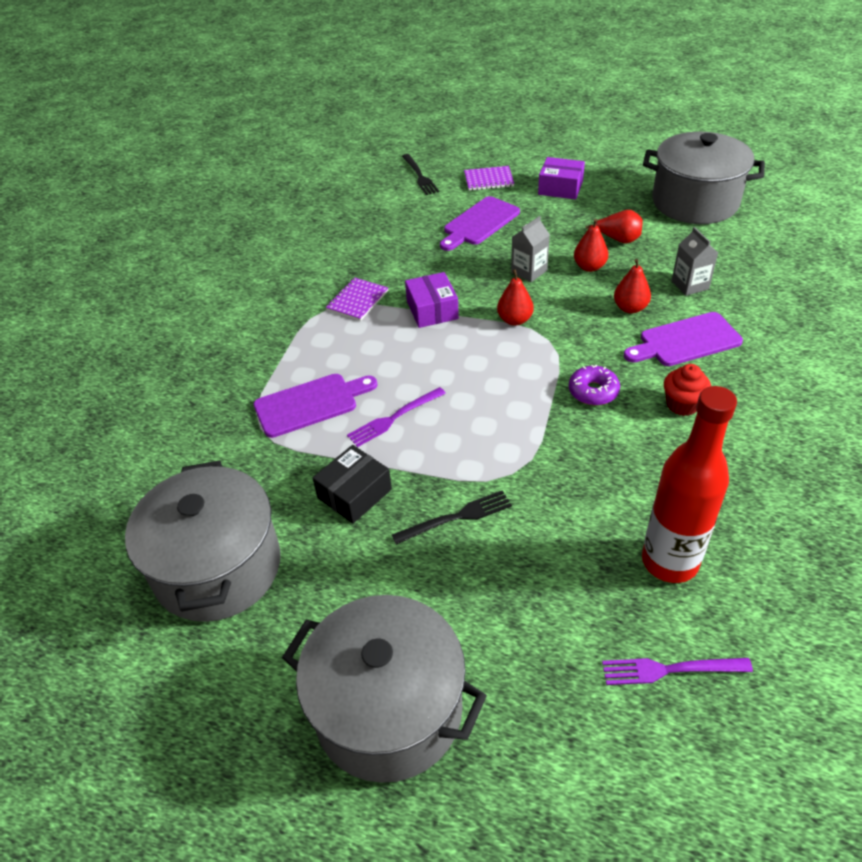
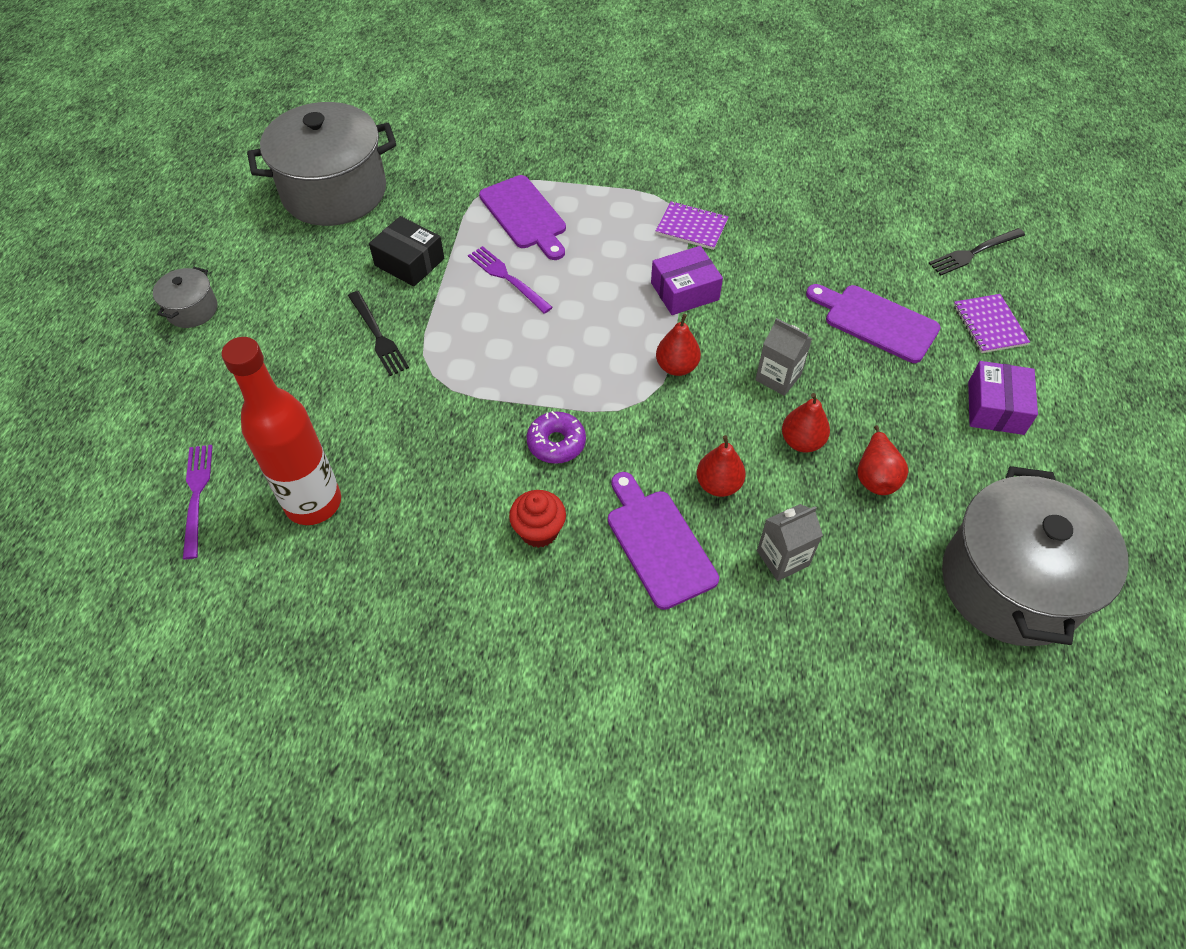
camera: 80 degrees right, 10 degrees up
(388, 710) = (192, 310): grey pot -> grey pot, size x0.44

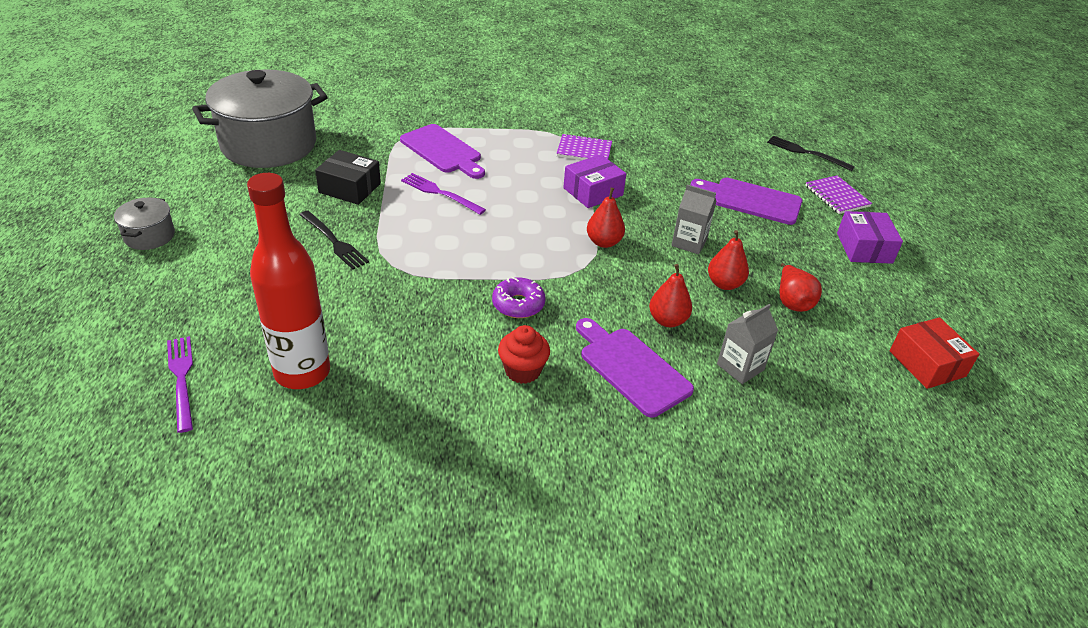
camera: 15 degrees left, 15 degrees down
(973, 253) = (806, 153): black fork -> black fork turned 75 degrees clockwise
(1010, 583) = (927, 364): grey pot -> red box

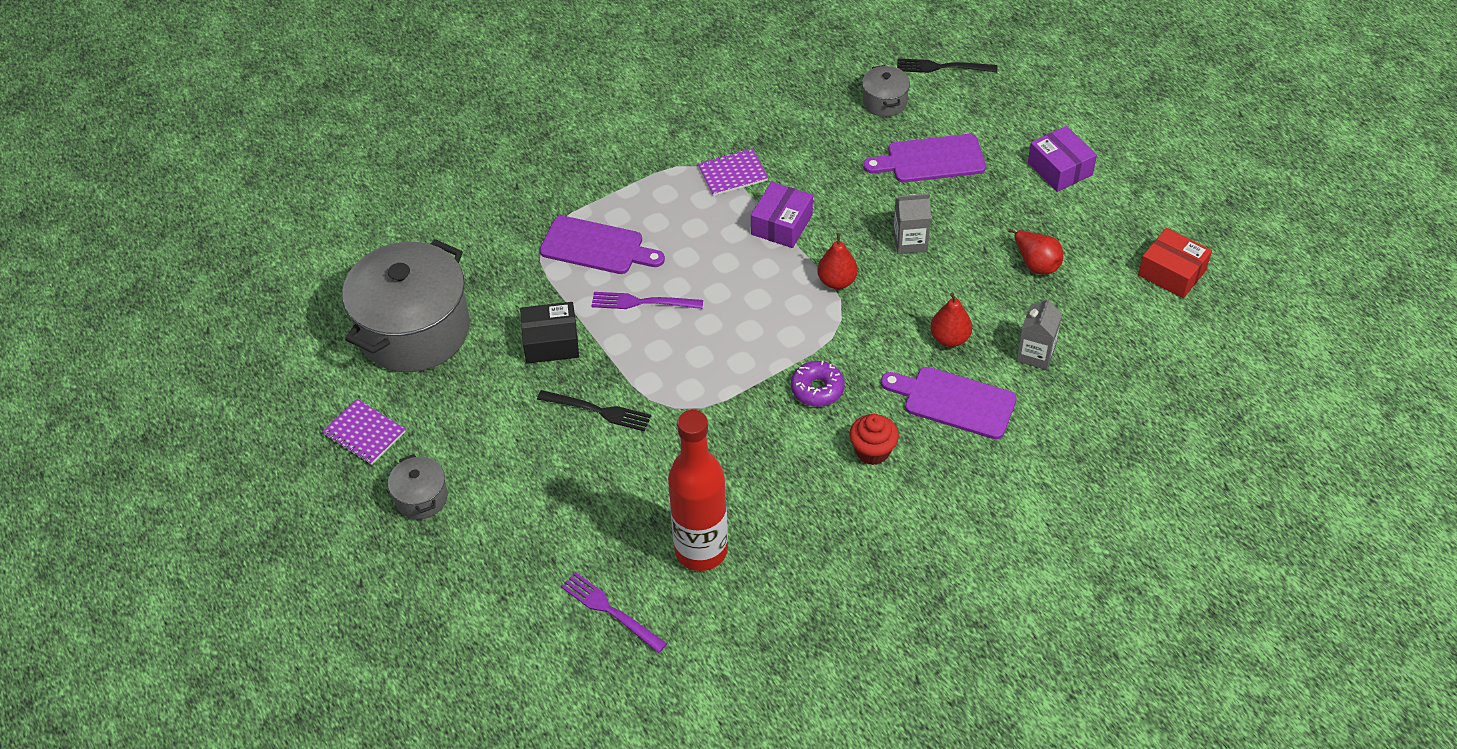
camera: 25 degrees left, 10 degrees up
(724, 284) = (970, 274): red pear -> none
(741, 155) = (884, 102): none -> grey pot
(837, 196) = (1002, 114): purple notebook -> purple notebook (364, 433)

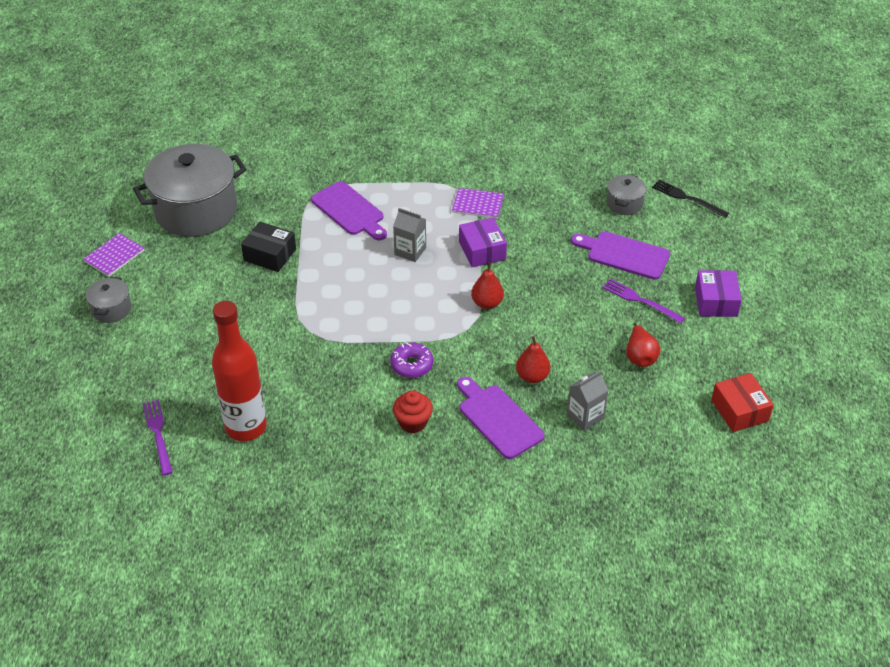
camera: 30 degrees right, 5 degrees down
(364, 433) = (114, 256): purple notebook -> purple notebook turned 60 degrees clockwise
(598, 411) = (260, 310): black fork -> none
(642, 302) = (347, 257): purple fork -> purple fork (640, 300)
(781, 224) = (482, 250): purple box -> purple box turned 75 degrees counterclockwise
(910, 242) = (561, 301): grey carton -> grey carton (410, 251)

